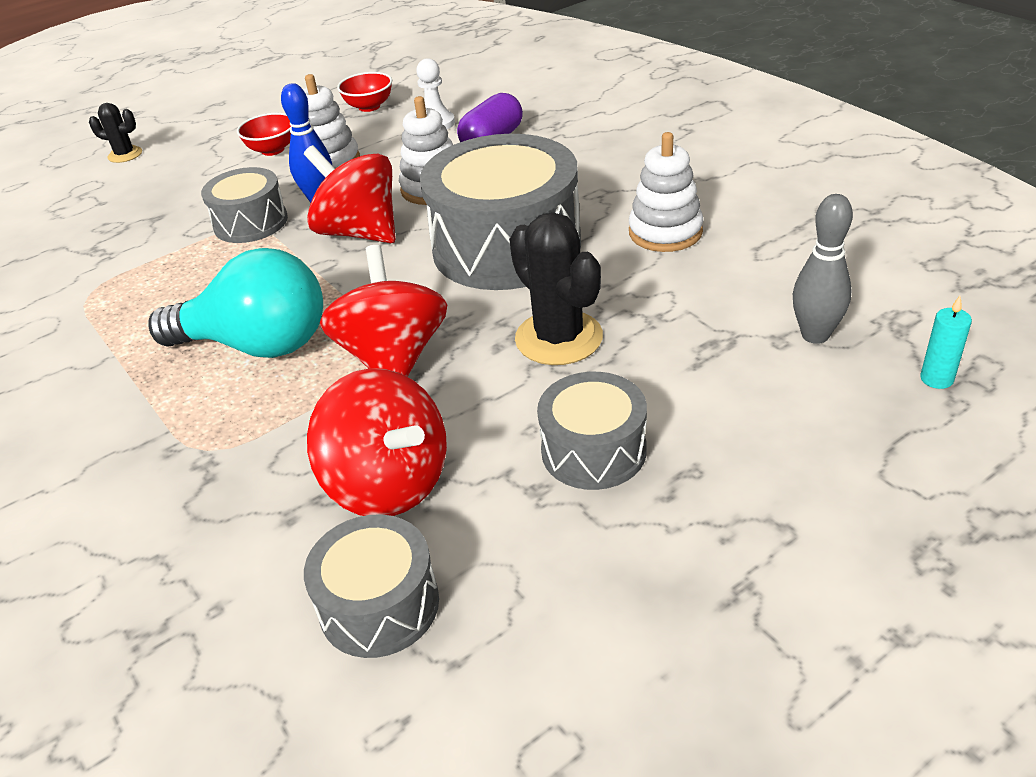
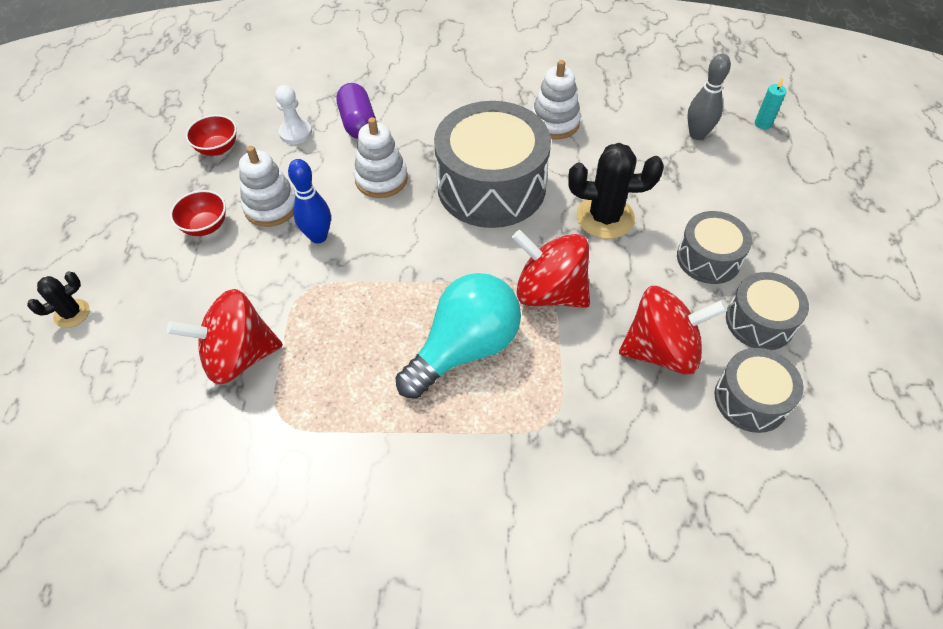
camera: 55 degrees left, 15 degrees up
(250, 222) = (301, 285): grey drum -> grey drum (759, 321)
(359, 232) = (390, 238): red spinning top -> red spinning top (239, 356)

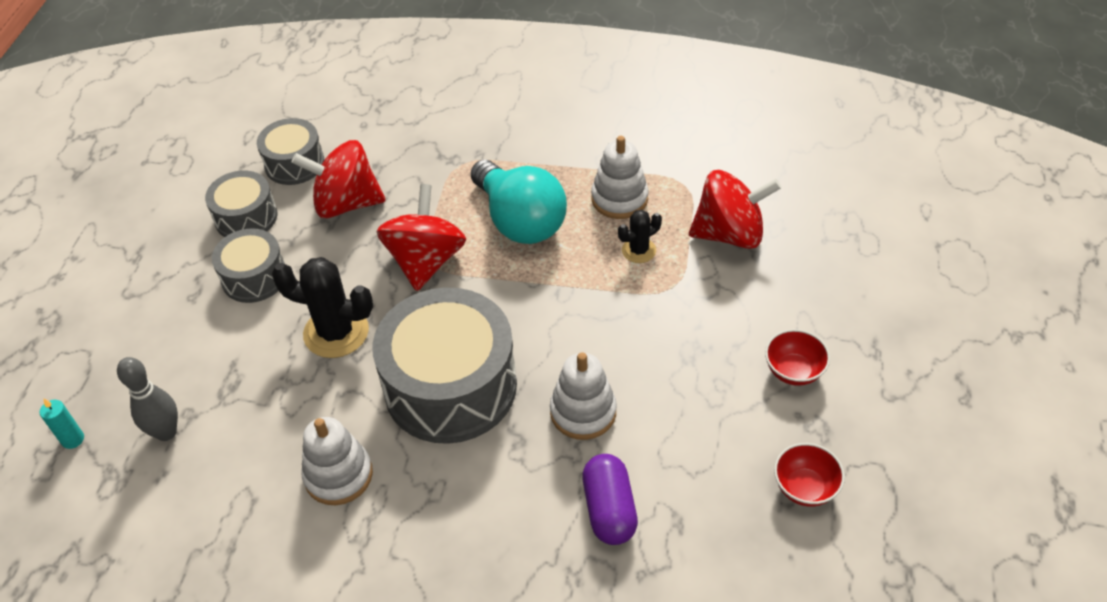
camera: 170 degrees left, 5 degrees down
(72, 313) = (909, 288): black cactus -> black cactus (638, 250)
(271, 207) = (718, 388): white stacking toy -> white stacking toy (619, 199)
(295, 133) = (698, 502): white pawn -> none
(318, 236) = (659, 344): blue bowling pin -> none
(465, 348) = (520, 221): turquoise light bulb -> turquoise light bulb turned 90 degrees counterclockwise
(550, 292) = (425, 261): red spinning top -> red spinning top turned 120 degrees counterclockwise

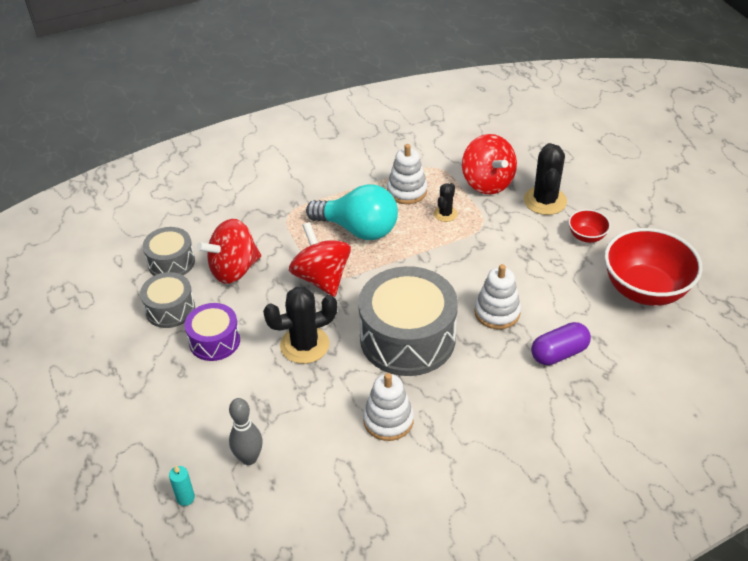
camera: 35 degrees left, 5 degrees down
(254, 277) = (214, 341): grey drum -> purple drum
(609, 509) = (559, 353): purple capsule -> purple capsule turned 75 degrees counterclockwise
(729, 234) = (487, 182): red spinning top -> red spinning top turned 105 degrees clockwise
(782, 294) = (545, 201): none -> black cactus
(804, 488) = (645, 290): red bowl -> red bowl, size x2.14

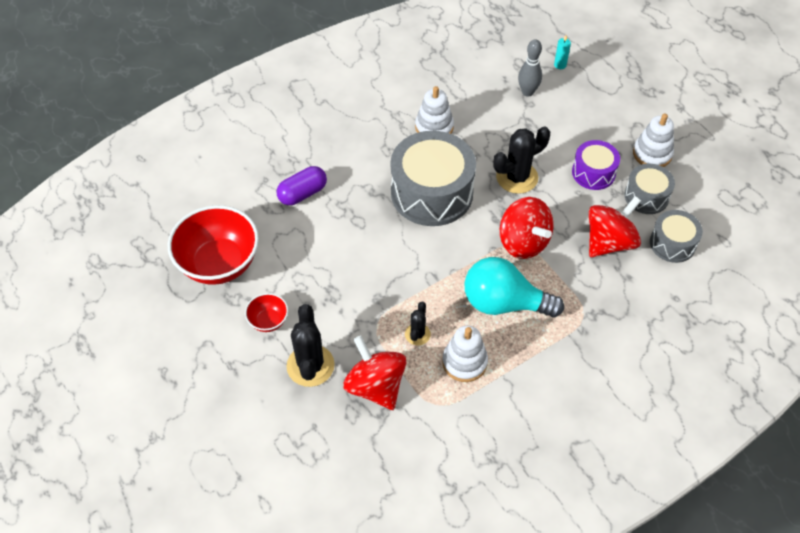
camera: 170 degrees right, 10 degrees up
(497, 312) = (356, 225): white stacking toy -> white stacking toy (652, 154)

